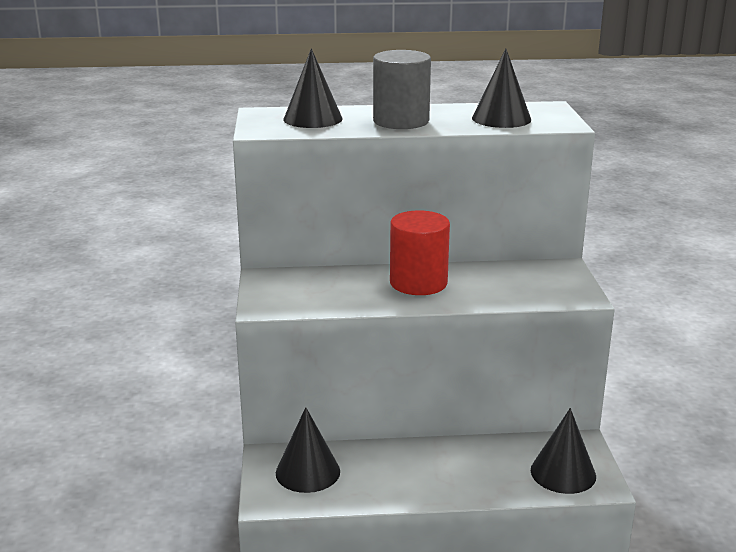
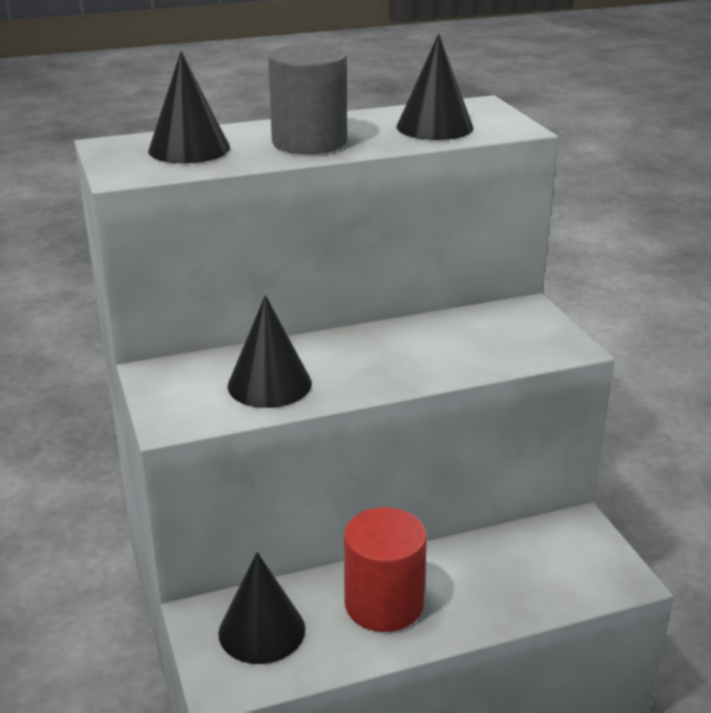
camera: 15 degrees left, 5 degrees up
(418, 283) = (362, 355): red cylinder -> red cylinder (384, 604)
(563, 473) = (576, 571): black cone -> black cone (269, 384)

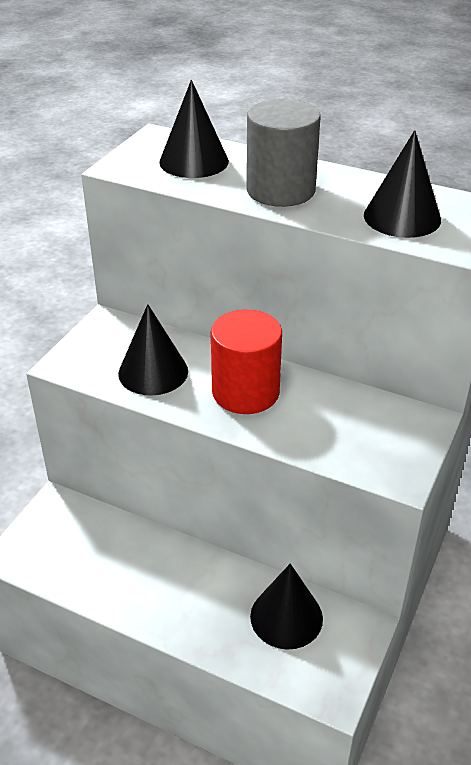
camera: 45 degrees right, 10 degrees up
(262, 630) = (71, 538): black cone -> black cone (286, 617)
(384, 604) = (155, 577): red cylinder -> red cylinder (245, 392)

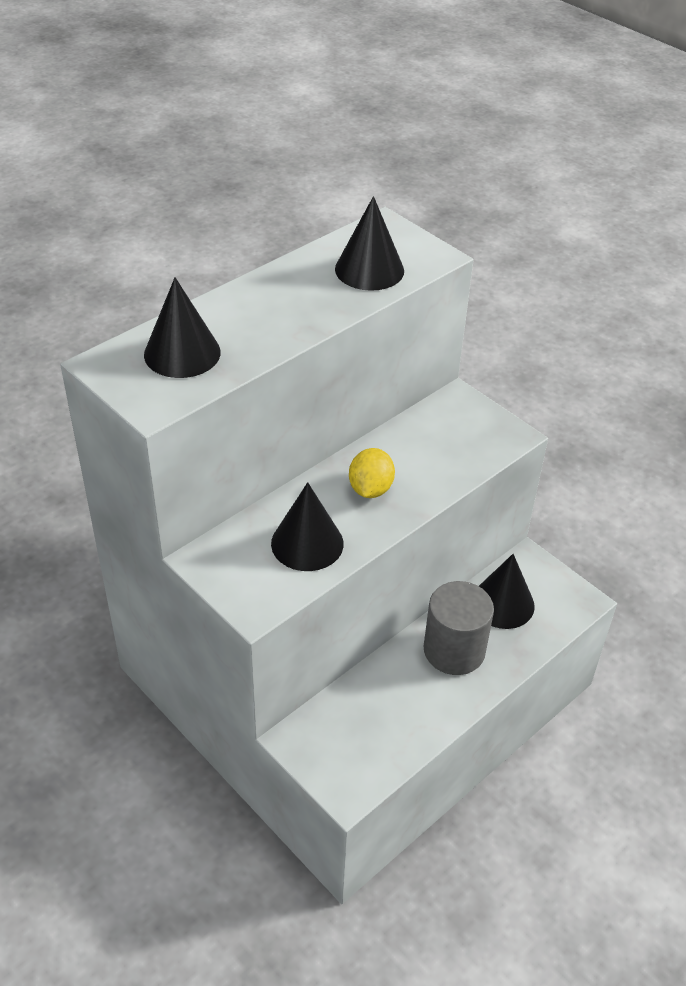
camera: 70 degrees left, 5 degrees up
(245, 392) = (370, 489): red cylinder -> yellow lemon
(280, 190) = (280, 317): grey cylinder -> grey cylinder (454, 650)

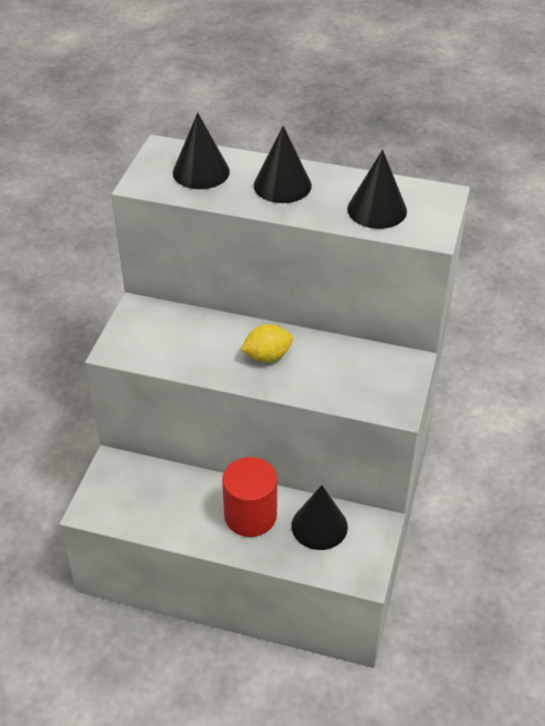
camera: 60 degrees right, 0 degrees up
(307, 543) = (189, 348): black cone -> black cone (282, 185)
(454, 650) = (250, 515): grey cylinder -> red cylinder

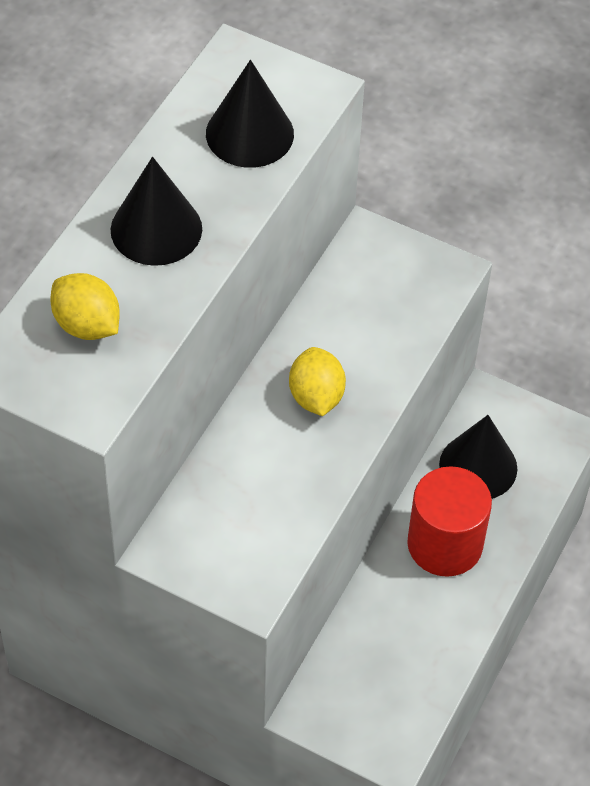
camera: 80 degrees left, 10 degrees up
(201, 172) = (87, 325): black cone -> yellow lemon

